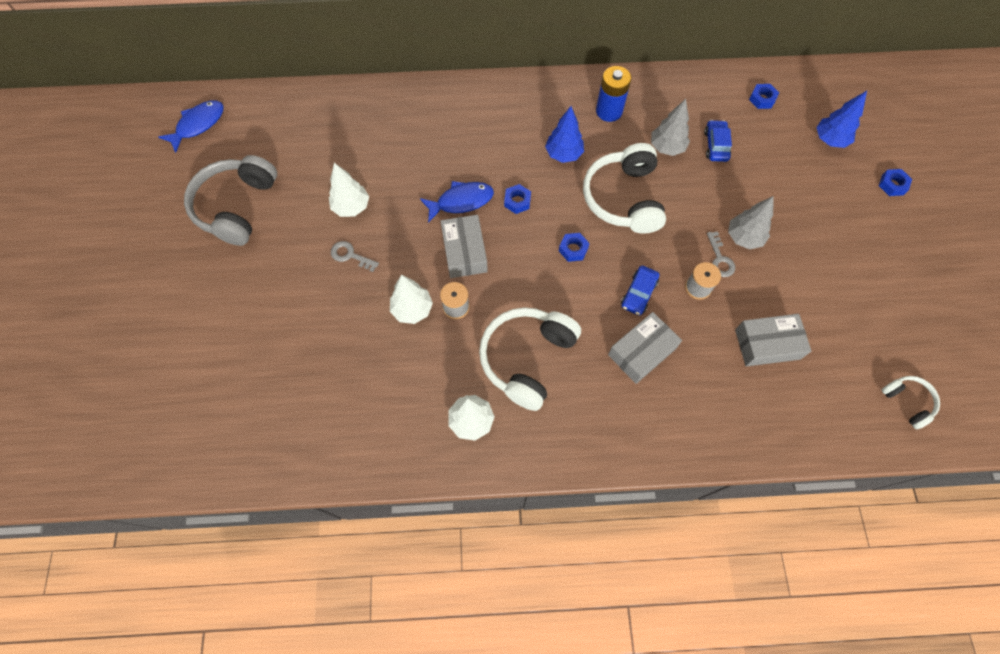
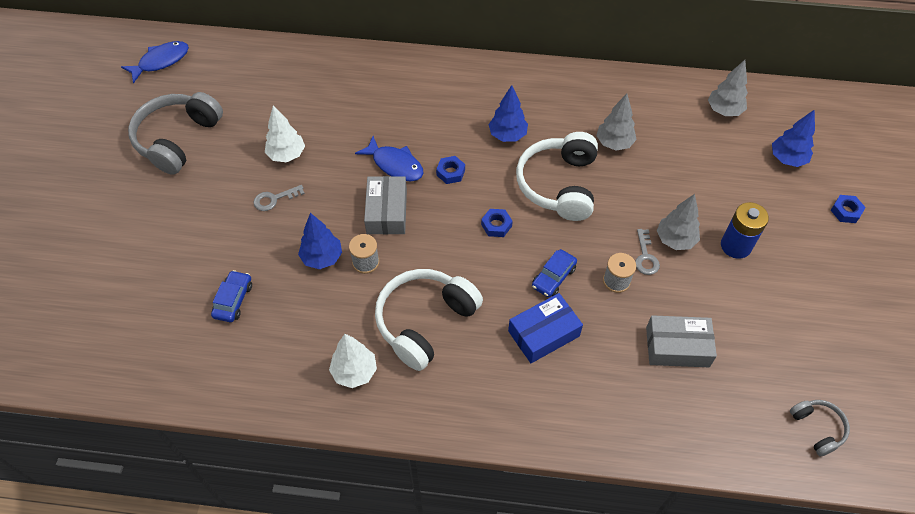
camera: 10 degrees right, 10 degrees down
(350, 255) = (274, 199): grey key -> grey key turned 60 degrees counterclockwise
(412, 309) = (322, 258): white tree -> blue tree
(461, 201) = (395, 165): blue fish -> blue fish turned 45 degrees clockwise
(609, 111) = (563, 101): blue battery -> blue battery (735, 246)
(641, 352) = (543, 333): grey box -> blue box
(716, 145) = (665, 148): blue car -> blue car (233, 300)
(762, 99) = (724, 110): blue nut -> grey tree
(907, 402) = (817, 428): white headphones -> grey headphones

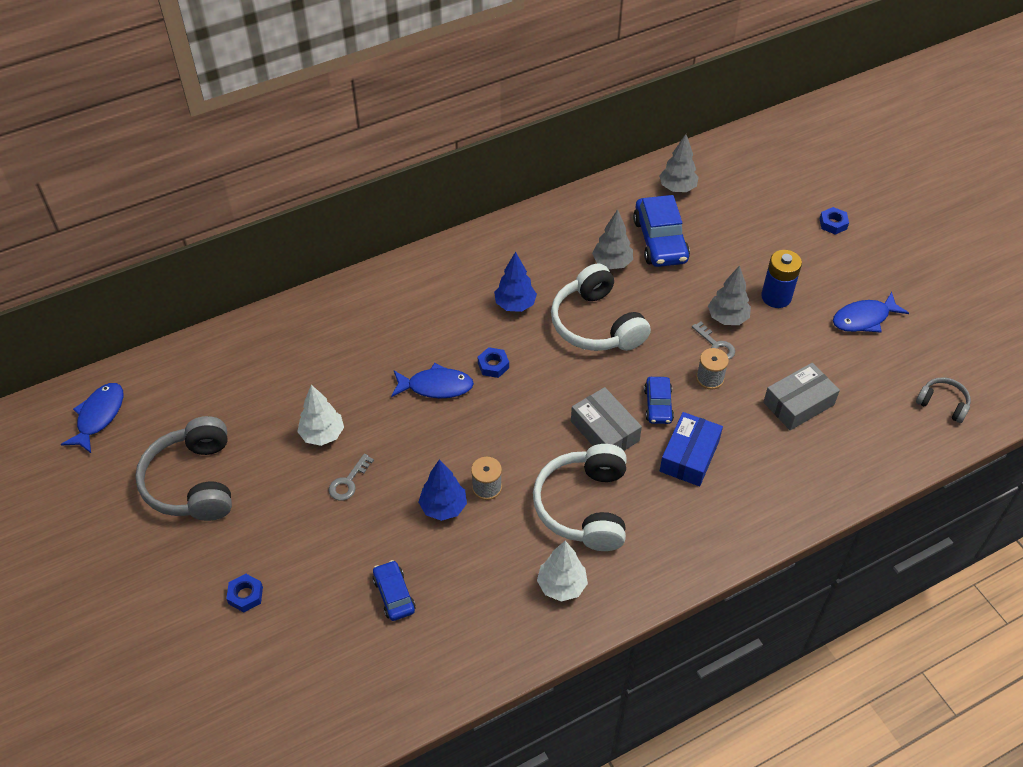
camera: 35 degrees left, 5 degrees down
(386, 212) = (466, 432): grey box -> grey box (604, 431)
(496, 225) = (573, 389): blue nut -> blue nut (245, 595)
(671, 146) = (660, 241): none -> blue car
(787, 159) = (758, 204): blue tree -> none
(804, 309) = (864, 319): none -> blue fish

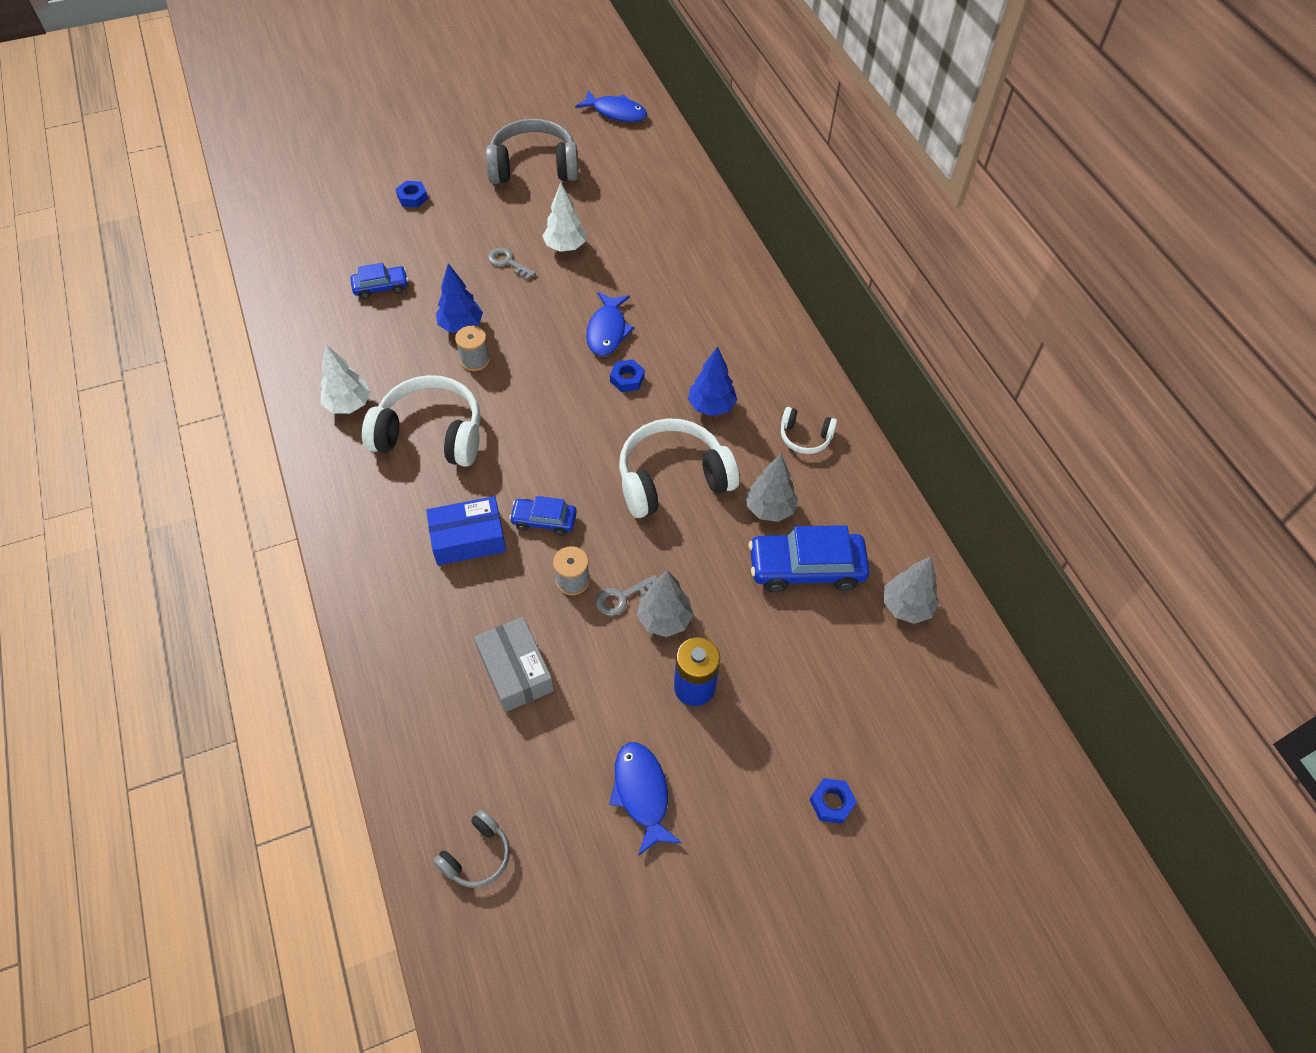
camera: 95 degrees right, 5 degrees up
(537, 245) = (805, 437): none -> white headphones
(604, 431) = (520, 465): grey box -> none
(689, 456) = (468, 538): blue box -> blue box turned 45 degrees counterclockwise

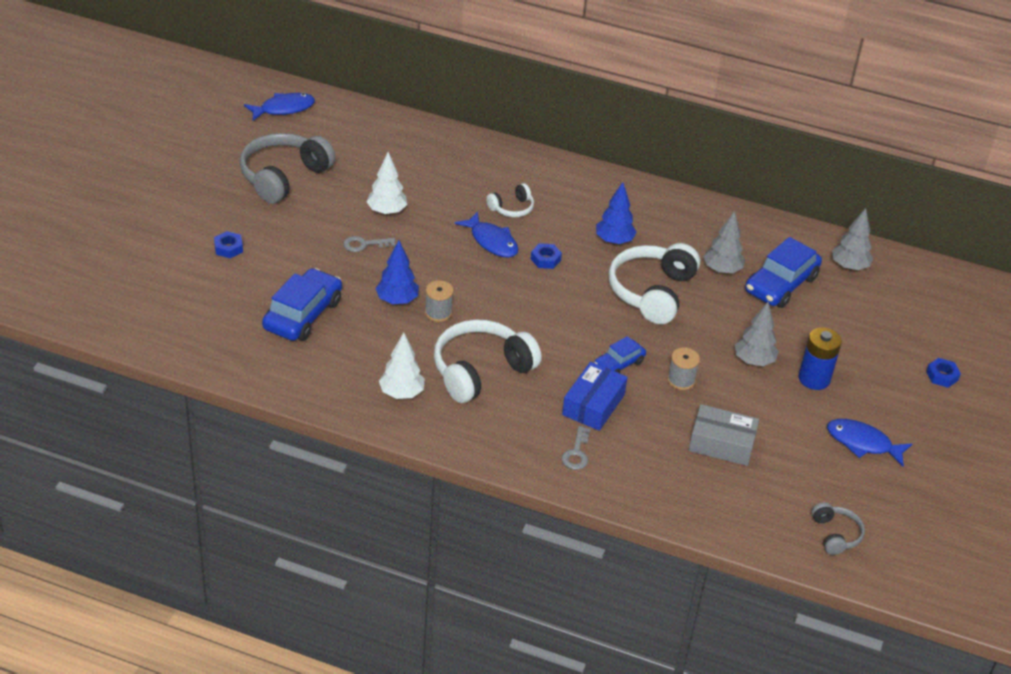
camera: 50 degrees left, 15 degrees down
(381, 287) = (303, 315): blue car -> blue car, size x1.77
(622, 597) = (718, 367): grey key -> grey key (576, 453)
(805, 437) = (685, 222): white headphones -> white headphones (512, 208)

